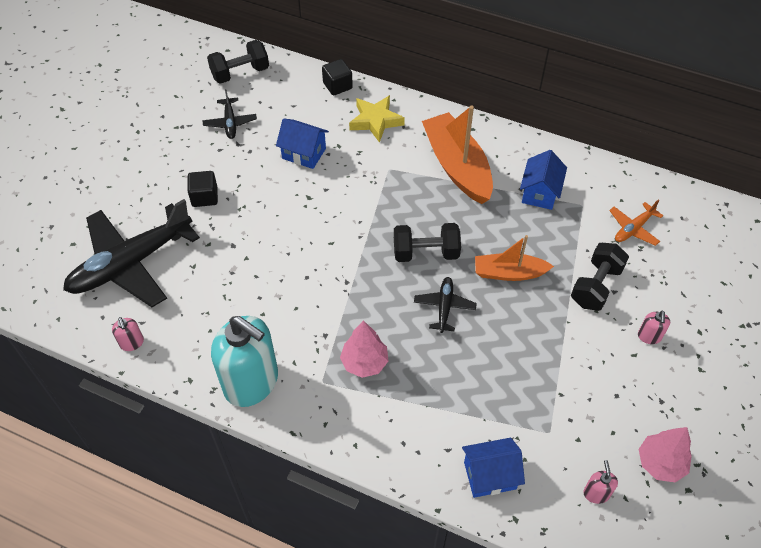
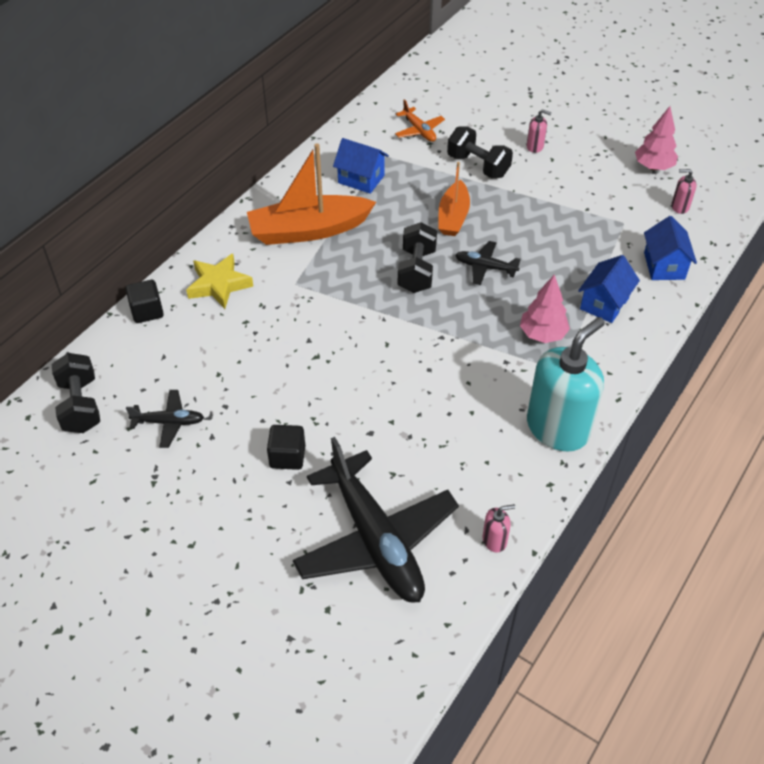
camera: 80 degrees left, 5 degrees down
(304, 153) = (247, 354): blue house -> blue house (604, 303)

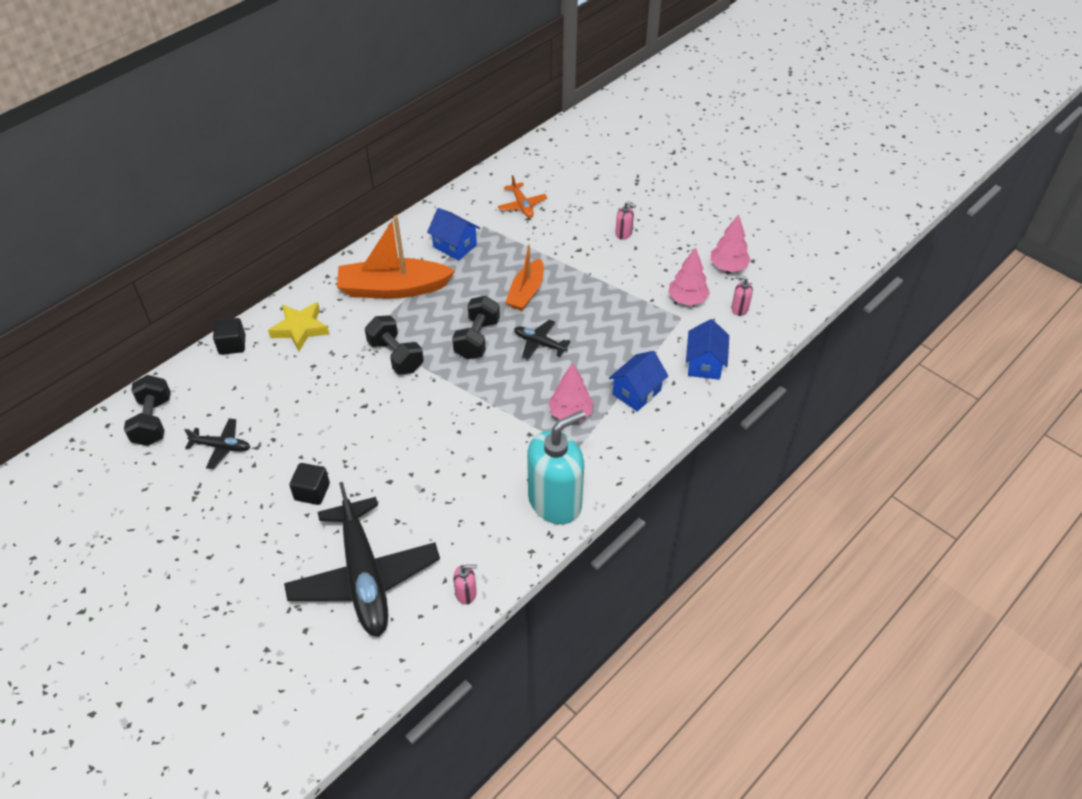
camera: 10 degrees right, 0 degrees up
(478, 166) = (565, 246): black dumbbell -> black dumbbell (396, 356)
(623, 204) = (687, 299): none -> pink tree

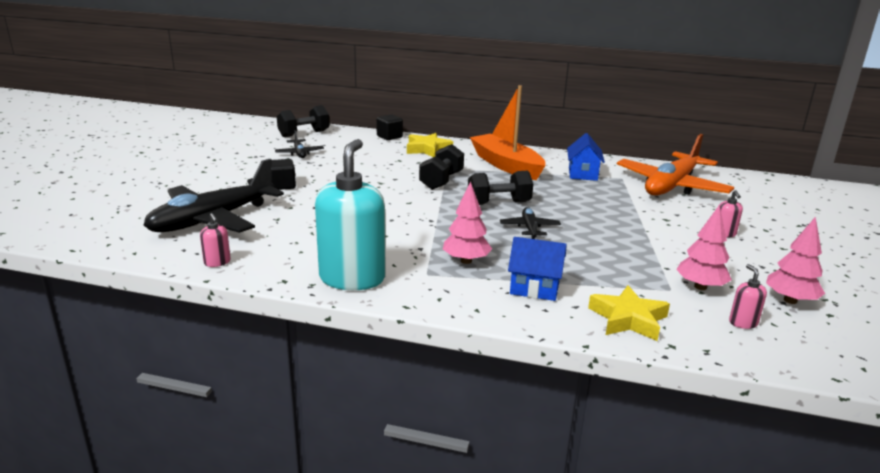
camera: 60 degrees right, 25 degrees down
(522, 205) = (671, 186): orange plane -> orange plane, size x2.23
(526, 292) = (579, 209): orange boat -> none
(555, 501) = (352, 278): turquoise soap dispenser -> turquoise soap dispenser turned 105 degrees counterclockwise
(704, 364) = (628, 319): blue house -> yellow star

